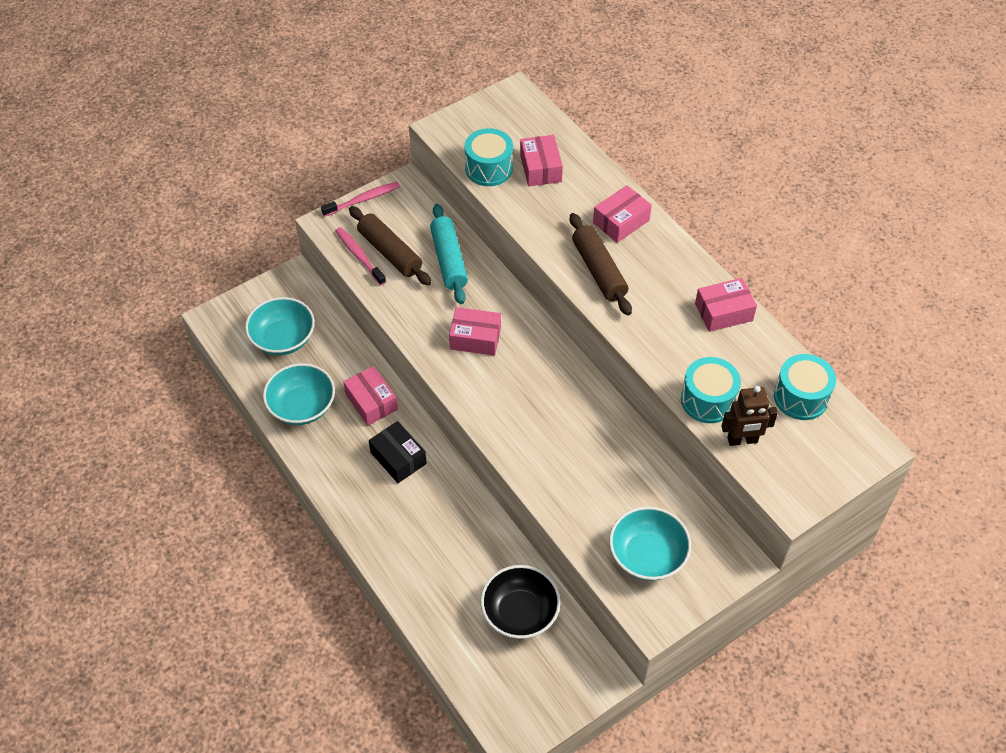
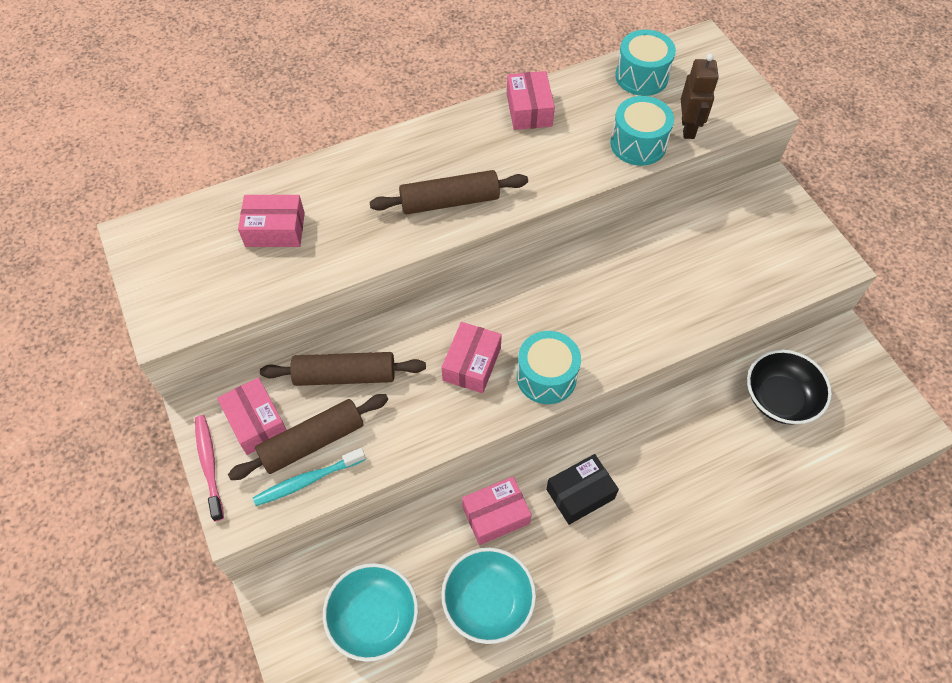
camera: 80 degrees left, 5 degrees up
(359, 256) = (307, 480): pink toothbrush -> turquoise toothbrush
(449, 260) = (345, 375): turquoise rolling pin -> brown rolling pin
(489, 168) = (256, 283): turquoise drum -> turquoise drum (546, 377)
(621, 221) = (383, 169): pink box -> pink box (256, 422)
(647, 555) = (765, 254): turquoise bowl -> none

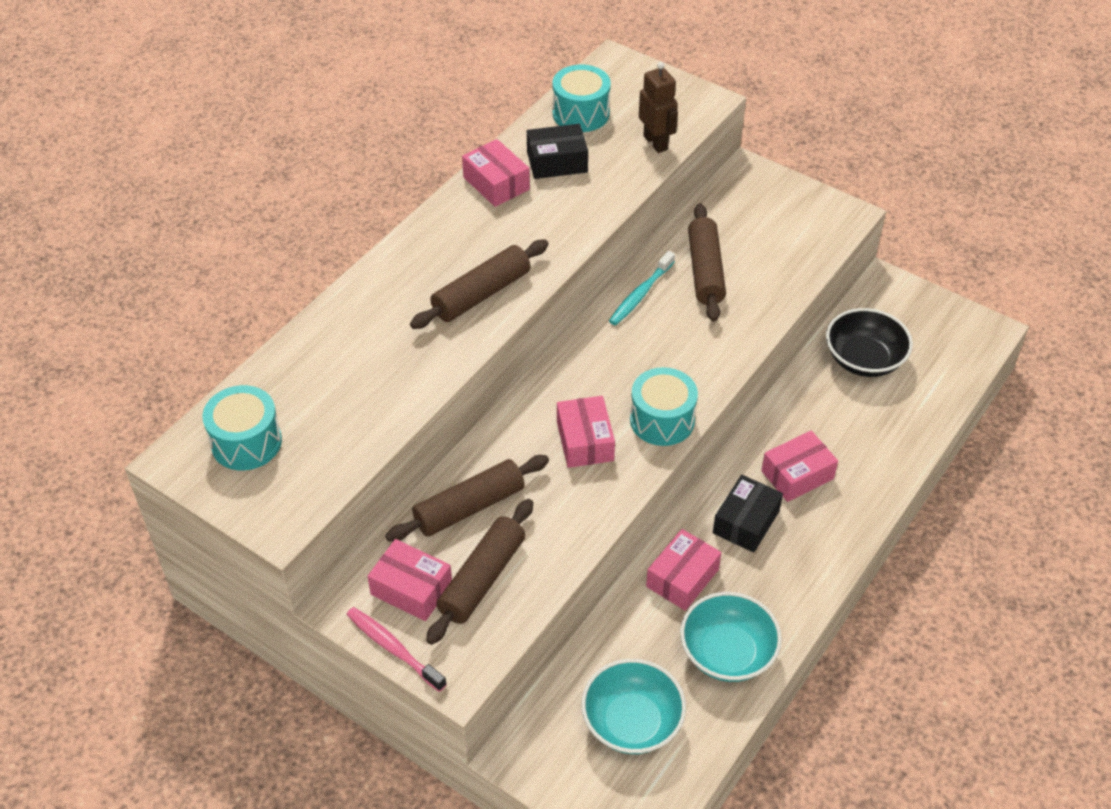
camera: 30 degrees left, 10 degrees down
(275, 230) = (325, 391): pink box -> pink box (797, 475)
(307, 480) = (503, 613): turquoise toothbrush -> turquoise toothbrush (640, 294)
(592, 111) = (557, 162): none -> black box
(638, 144) = (620, 174): turquoise drum -> turquoise drum (246, 442)
(674, 260) = (705, 271): none -> brown rolling pin

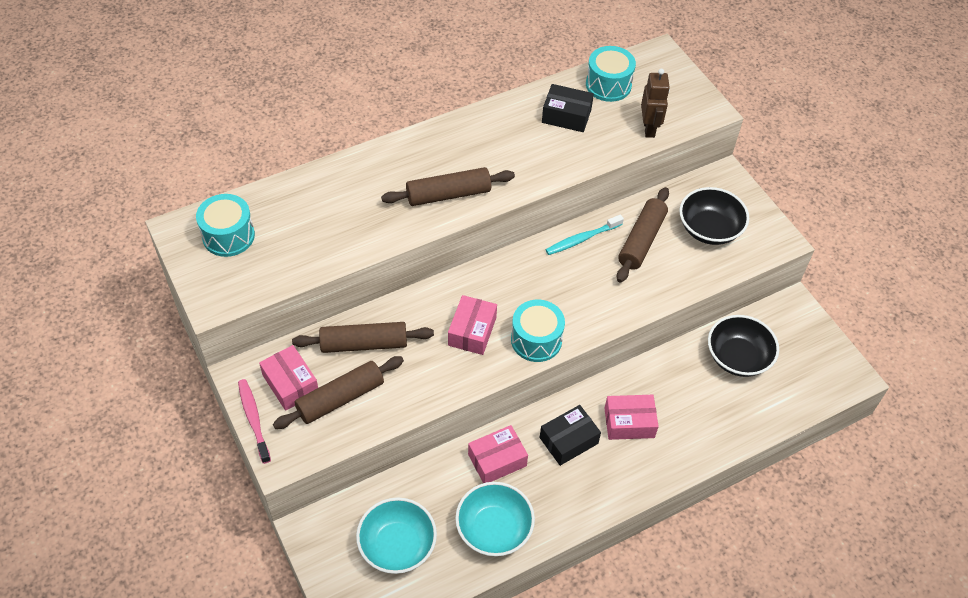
camera: 25 degrees right, 5 degrees up
(496, 183) = (512, 115): pink box -> none
(768, 231) = (709, 229): none -> black bowl

